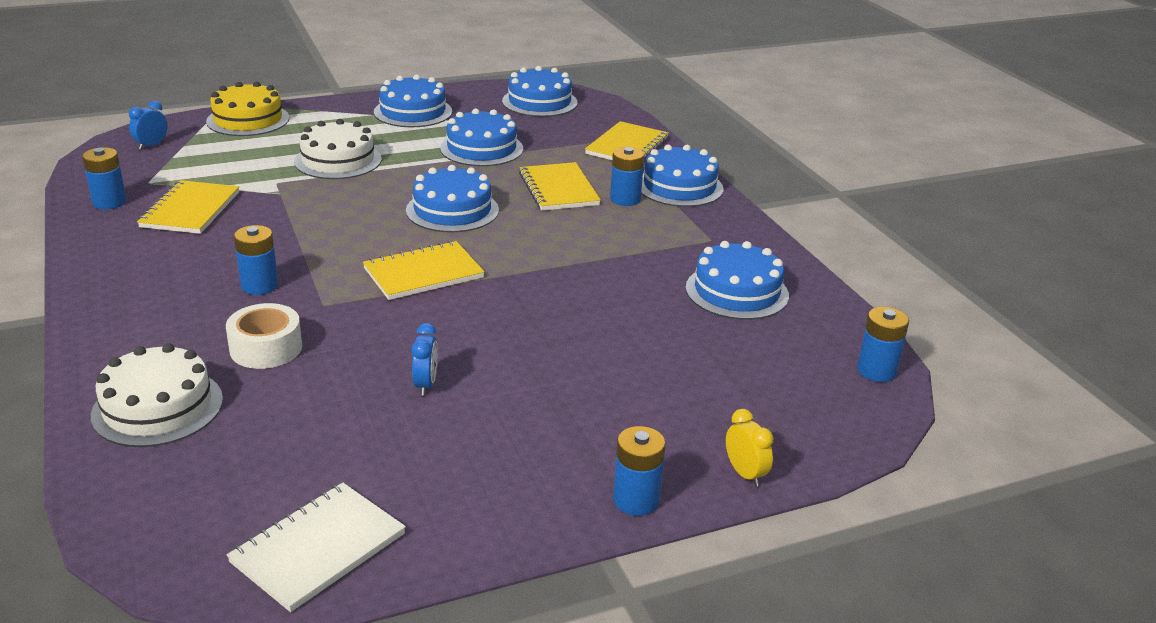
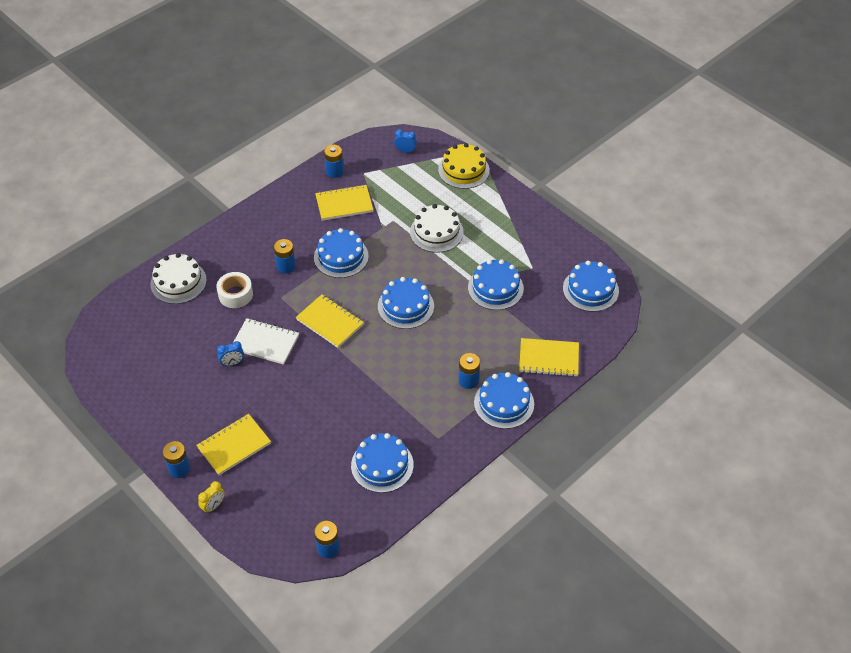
camera: 70 degrees right, 20 degrees up
(318, 548) = (113, 374): white notebook -> white notebook (265, 342)
(413, 112) = (527, 234): blue cake -> blue cake (341, 257)
(558, 189) = (462, 344): yellow notebook -> yellow notebook (234, 445)

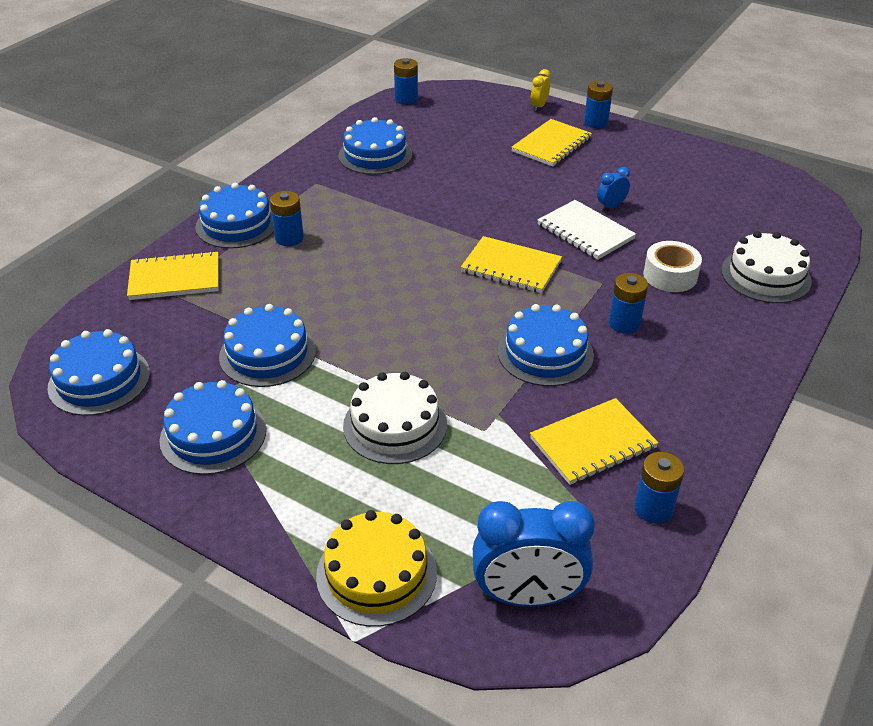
camera: 165 degrees right, 10 degrees down
(265, 342) = (585, 232): white notebook -> white notebook turned 45 degrees clockwise
(405, 151) = (528, 596): blue clock -> blue clock, size x2.12
(406, 306) = (407, 304): blue cake -> blue cake (213, 434)

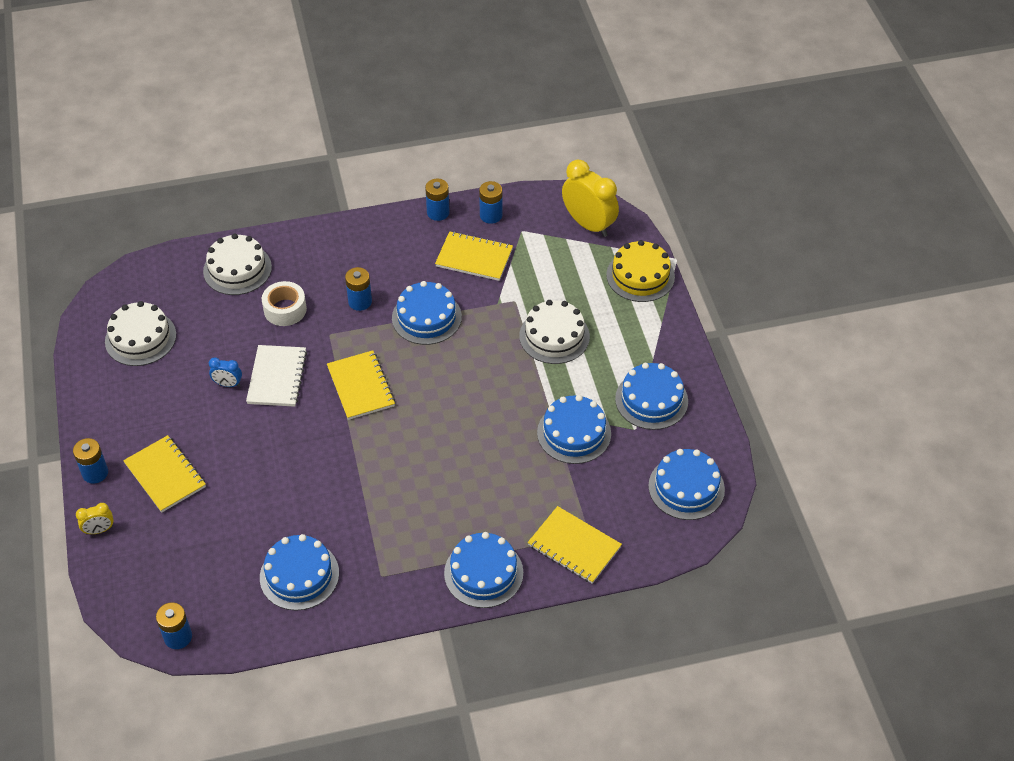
camera: 135 degrees left, 10 degrees up
(289, 238) = (463, 527): blue battery -> blue battery (438, 212)
(528, 596) = (588, 224): blue clock -> yellow clock
(551, 145) = (165, 475): yellow notebook -> yellow notebook turned 60 degrees clockwise
(726, 191) = (140, 338): none -> white cake

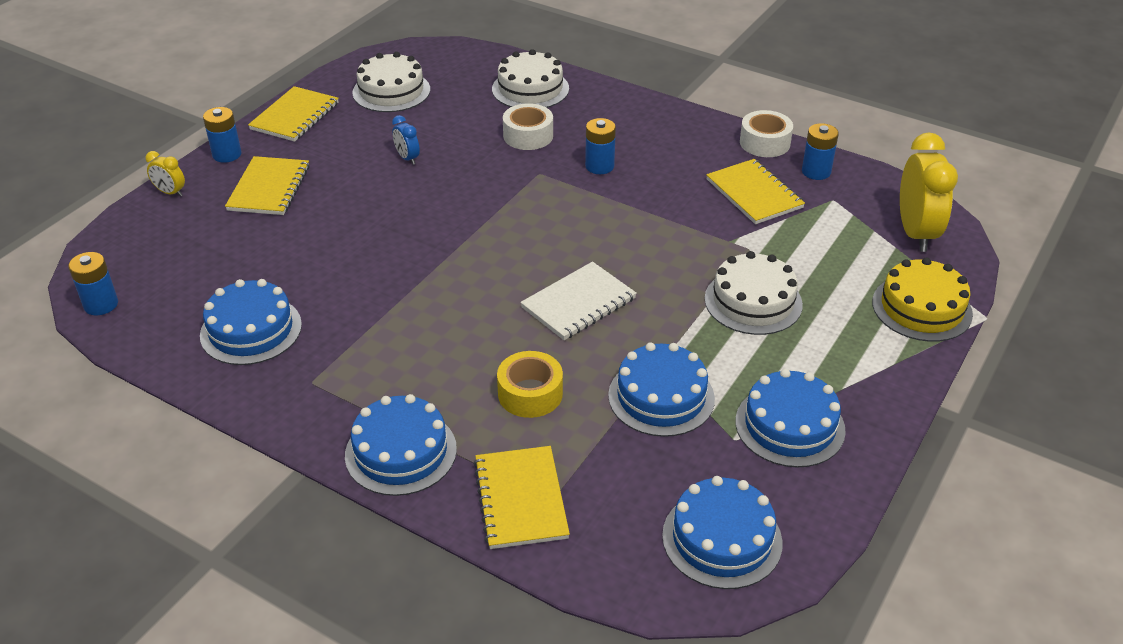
camera: 45 degrees right, 10 degrees down
(277, 377) = (452, 177): white notebook -> white notebook (579, 303)
(361, 386) = (510, 226): yellow notebook -> yellow notebook (295, 116)
(426, 317) = (644, 212): blue cake -> none
(438, 212) = (764, 143): blue battery -> white tape
(507, 485) = (530, 394): none -> yellow tape

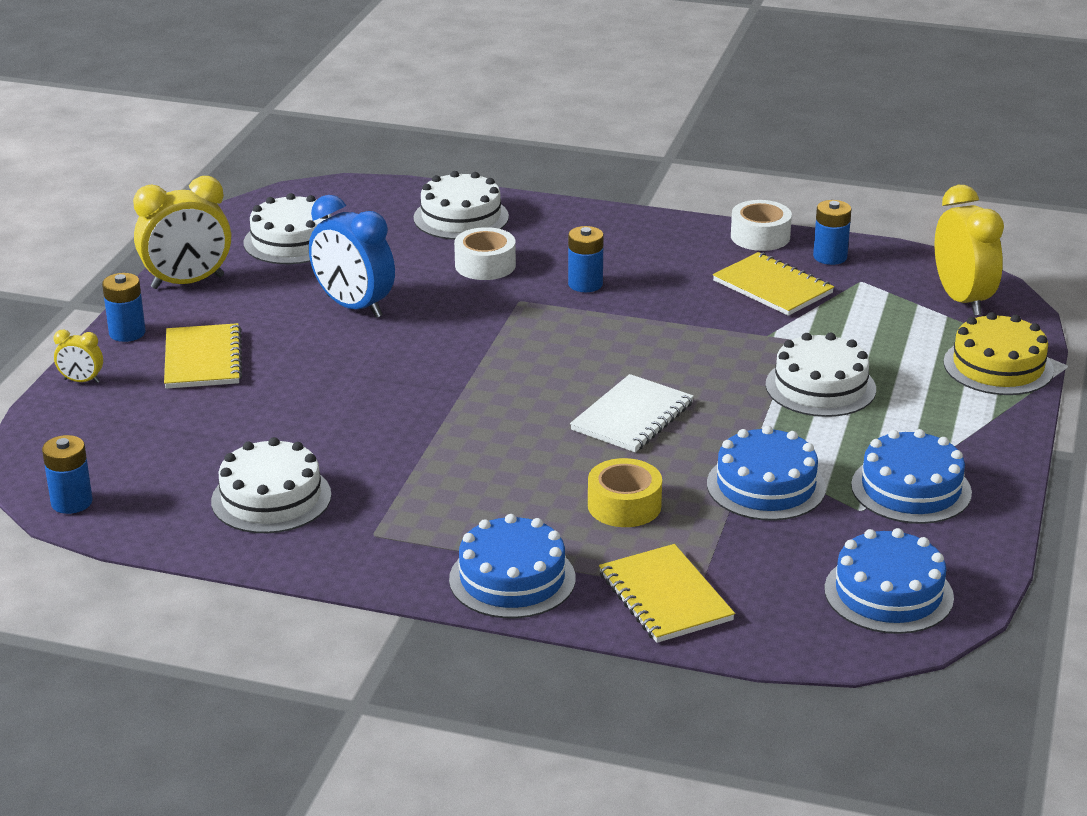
camera: 15 degrees left, 10 degrees down
(251, 330) = (271, 498): blue cake -> white cake
(295, 116) = (188, 282): yellow notebook -> yellow clock
(407, 158) = (354, 307): blue clock -> blue clock, size x2.12

